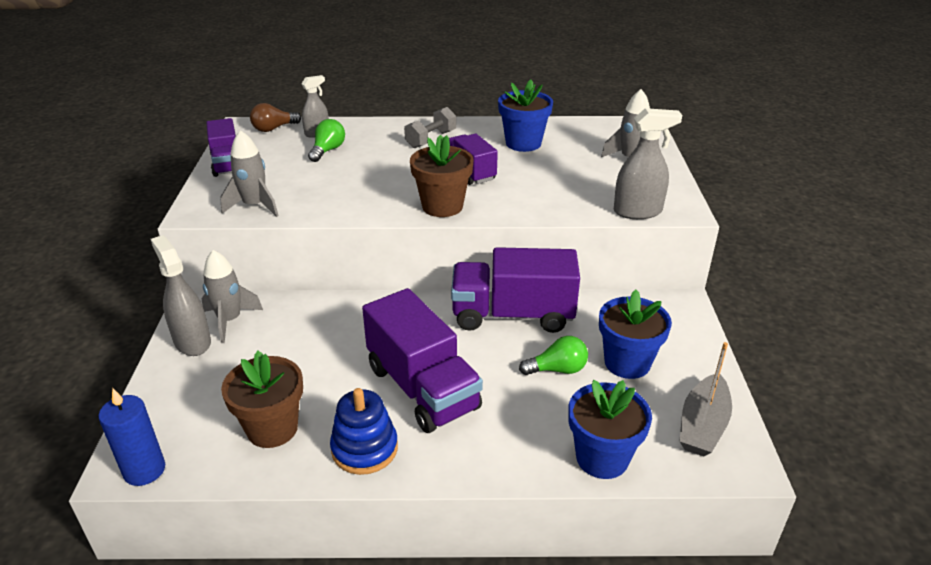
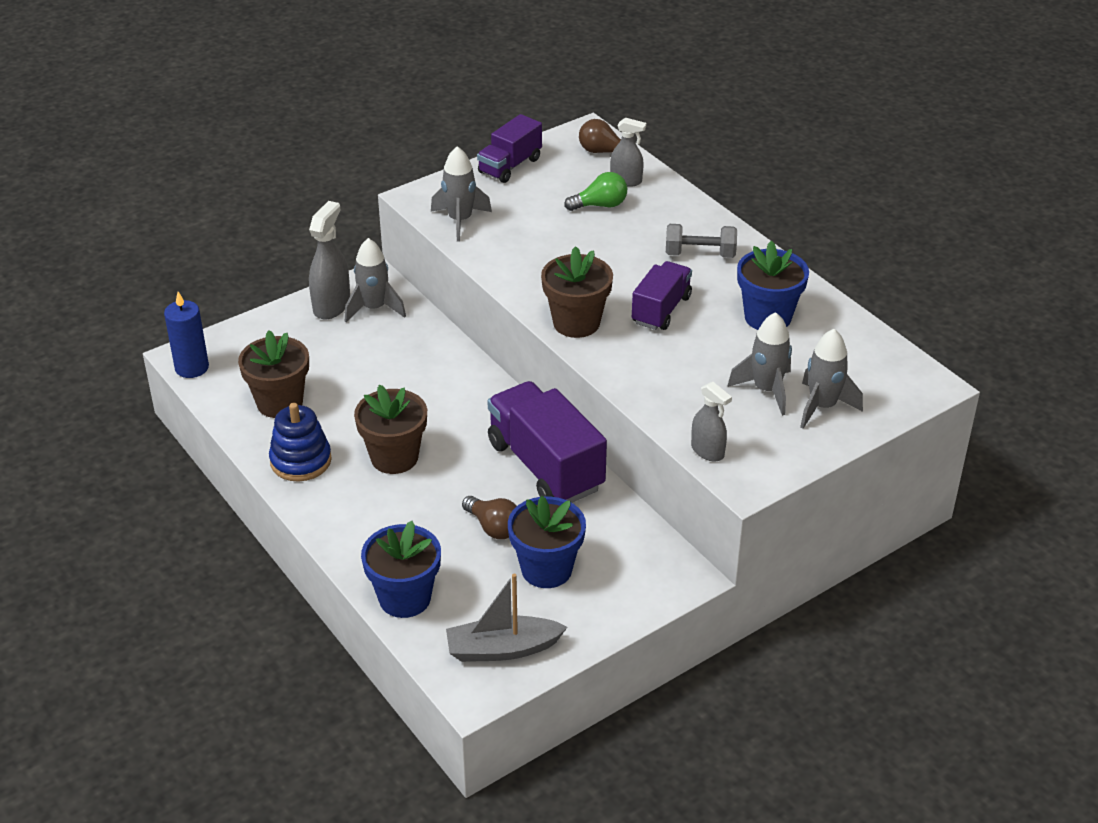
camera: 55 degrees right, 5 degrees up
(422, 388) = (394, 457): purple truck -> brown flower pot
(557, 369) = (493, 527): green light bulb -> brown light bulb
(595, 170) = (766, 390): none -> grey rocket
(638, 211) = (707, 451): grey spray bottle -> grey spray bottle, size x0.64

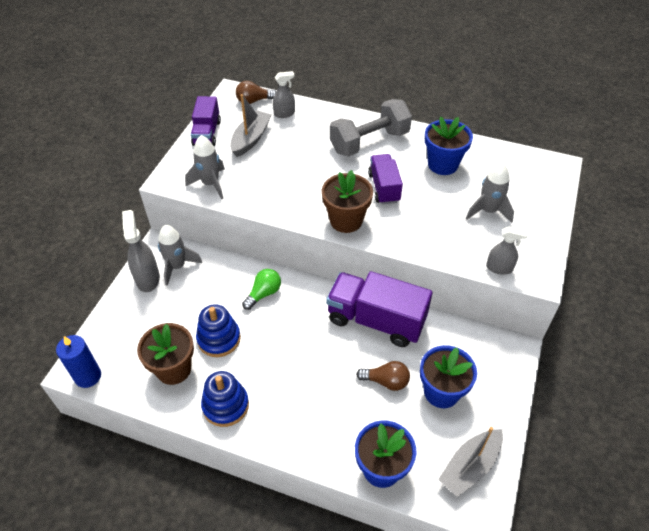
camera: 35 degrees left, 10 degrees up
(352, 398) = (219, 339): none -> blue stacking toy
(394, 457) = (283, 367): brown flower pot -> none
(555, 192) = (251, 139): none -> grey boat
(600, 205) = (285, 136): green light bulb -> green light bulb (263, 293)
(700, 254) = (369, 142): grey dumbbell -> grey dumbbell, size x1.69
(822, 407) = (525, 206): grey rocket -> none

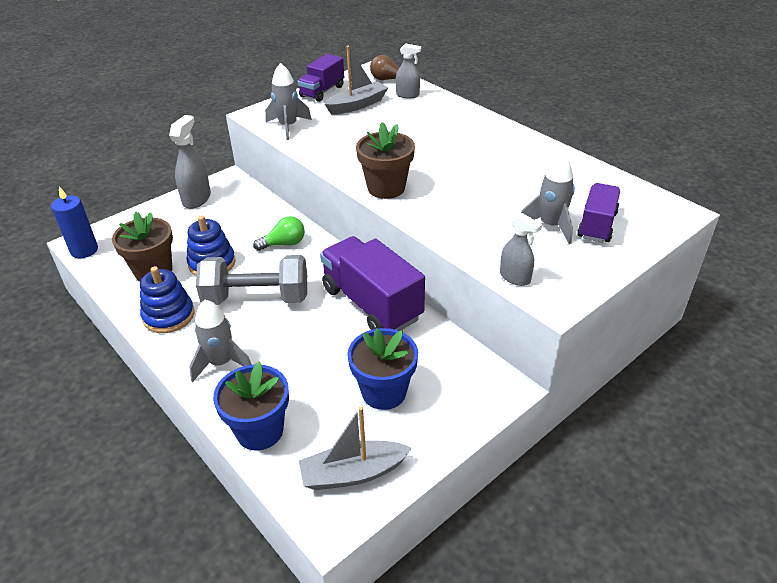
camera: 30 degrees right, 10 degrees down
(177, 266) = (229, 198): grey rocket -> grey rocket (221, 363)
(369, 142) = (472, 136): grey dumbbell -> grey dumbbell (256, 298)
(384, 188) = (451, 174): purple truck -> purple truck (597, 225)
(386, 381) = (334, 358): brown light bulb -> none
(442, 164) = (535, 174): blue flower pot -> none

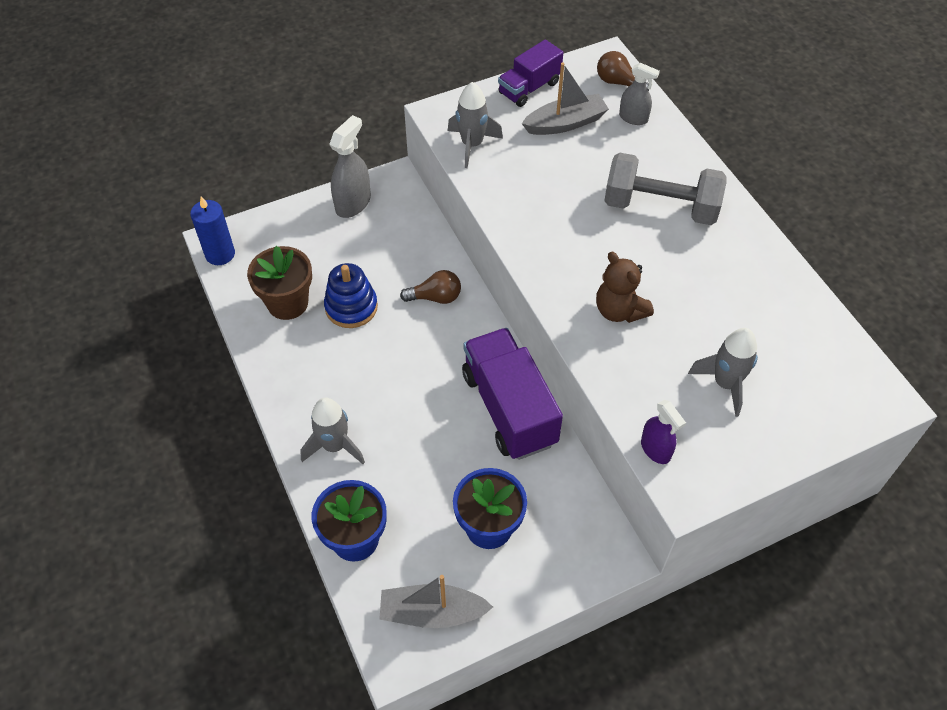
camera: 15 degrees right, 15 degrees up
(169, 316) = (293, 370): blue stacking toy -> none
(256, 298) = (388, 369): grey dumbbell -> grey dumbbell (660, 207)
(284, 244) = (435, 297): green light bulb -> brown light bulb
(386, 188) = (557, 277): brown flower pot -> none
(445, 198) = (619, 310): none -> brown teddy bear
(515, 277) = (655, 449): grey spray bottle -> purple spray bottle
(597, 225) = (780, 396): purple truck -> none

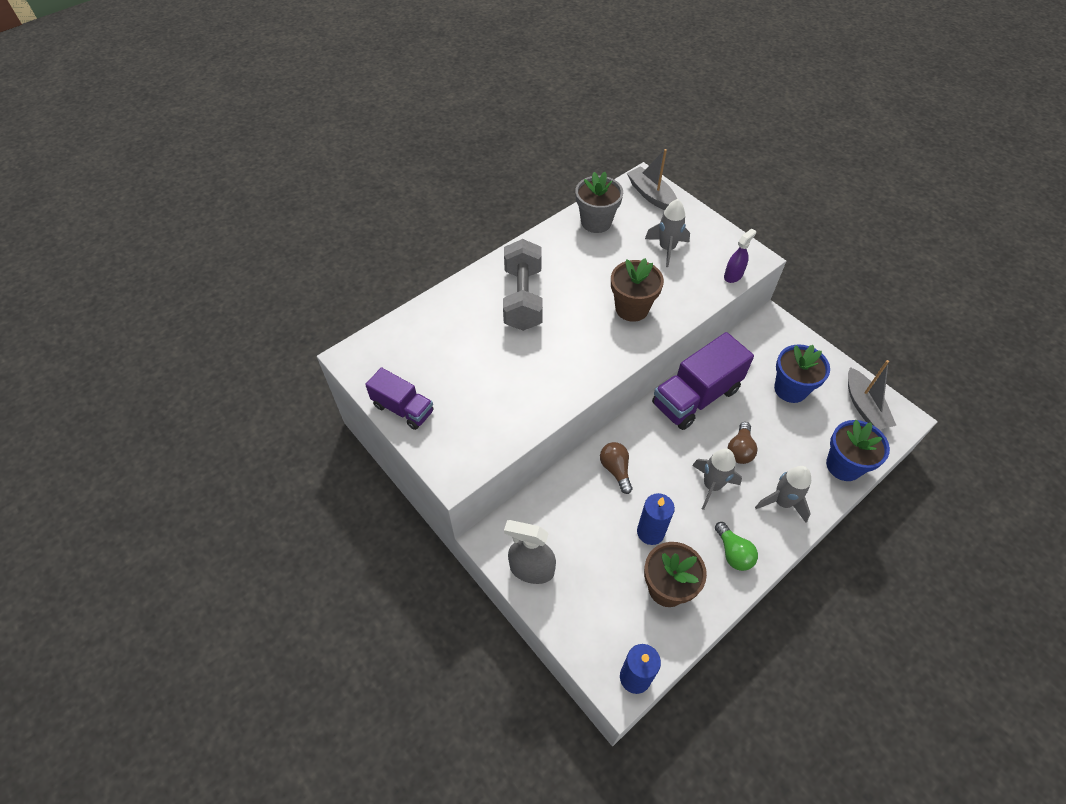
camera: 105 degrees left, 0 degrees up
(297, 373) = (733, 553): none -> green light bulb
(351, 307) = (650, 532): blue stacking toy -> blue candle
(472, 145) = (490, 437): grey rocket -> grey rocket (711, 485)
(565, 123) = (444, 373): grey boat -> grey boat (651, 195)
(618, 82) = (383, 344): brown light bulb -> brown light bulb (740, 450)
(619, 310) = (632, 308): brown teddy bear -> brown flower pot
(633, 118) = (426, 328): grey spray bottle -> none
(793, 314) = (596, 222): none -> grey flower pot

